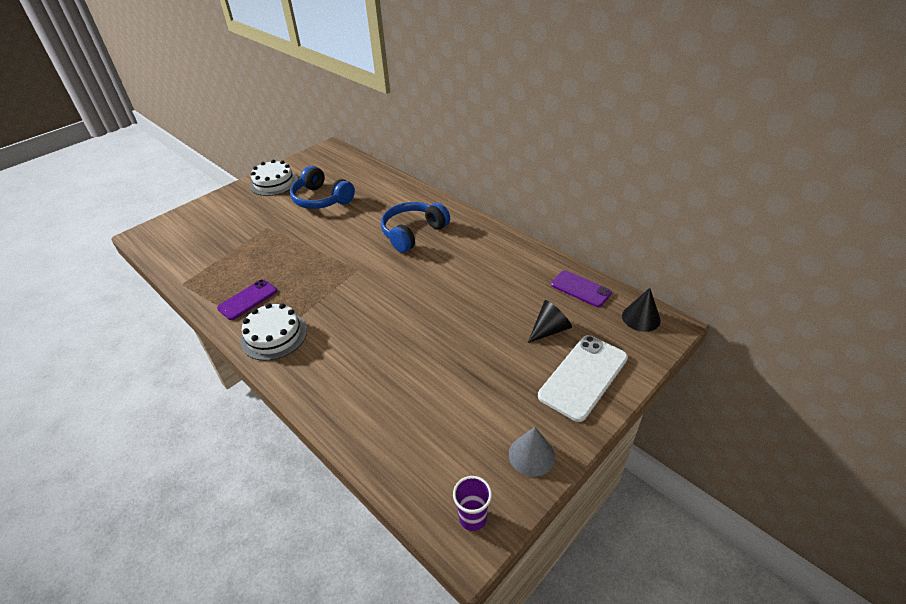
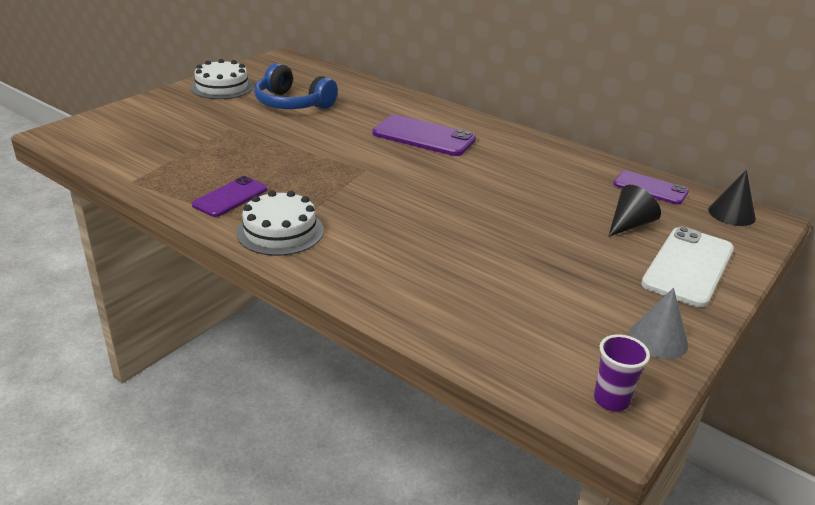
camera: 10 degrees left, 10 degrees down
(413, 233) = (424, 136): blue headphones -> purple phone

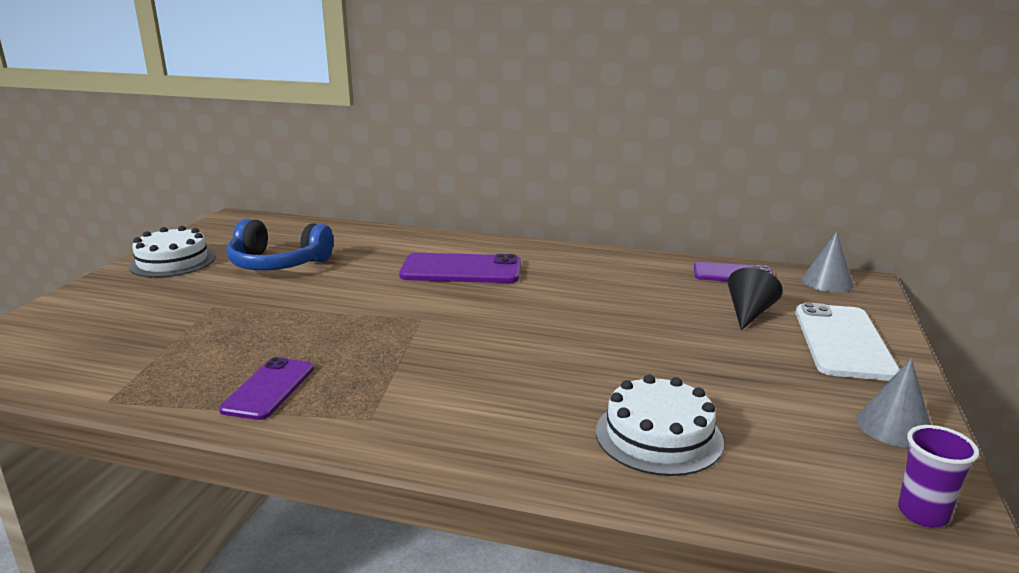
camera: 20 degrees left, 10 degrees down
(280, 231) = (367, 416): white cake -> white cake (658, 436)
(731, 214) = (827, 282): black cone -> grey cone

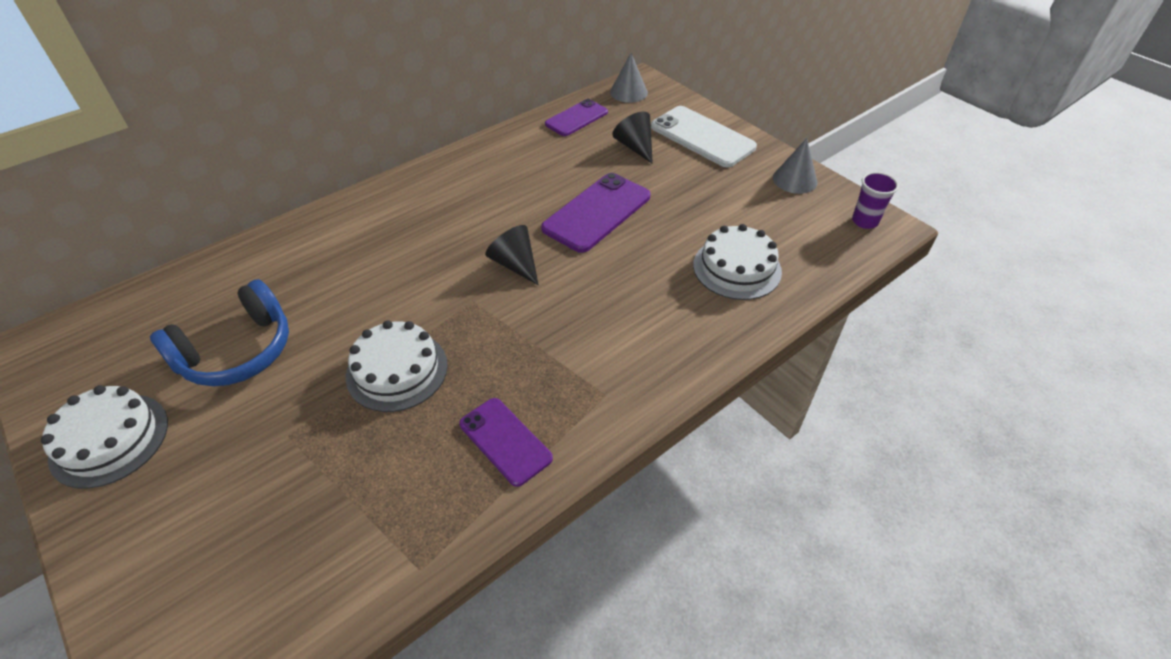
camera: 55 degrees left, 25 degrees up
(310, 318) = (397, 370): none -> white cake
(461, 270) = (409, 237): purple phone -> purple phone (597, 212)
(488, 318) = (515, 264): none -> black cone

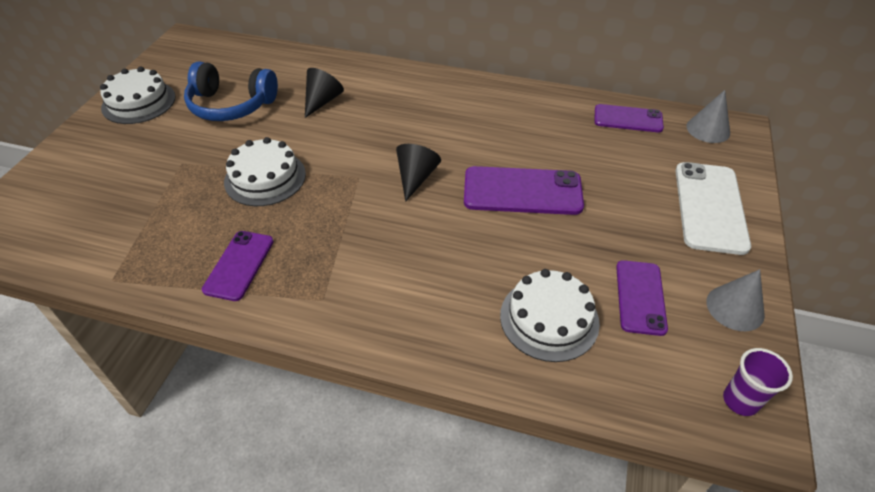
camera: 55 degrees right, 0 degrees up
(635, 147) = (636, 171): black cone -> black cone (322, 101)
(753, 214) = (640, 297): none -> purple phone

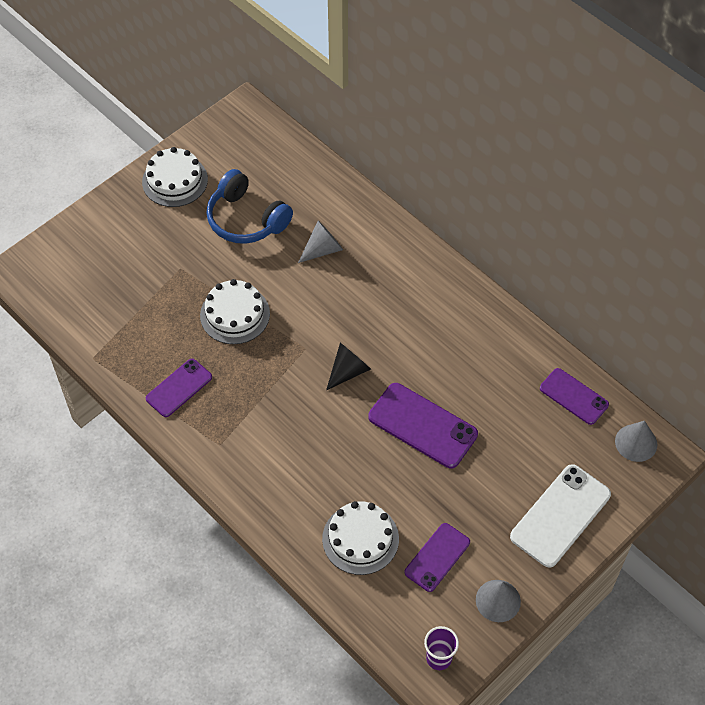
camera: 30 degrees right, 10 degrees up
(322, 101) = (323, 249): black cone -> grey cone

